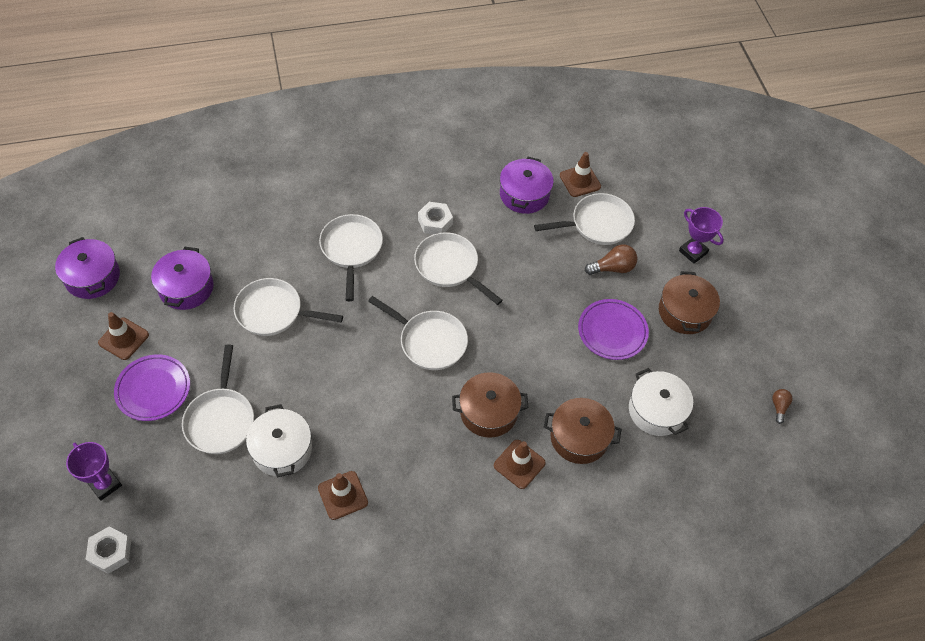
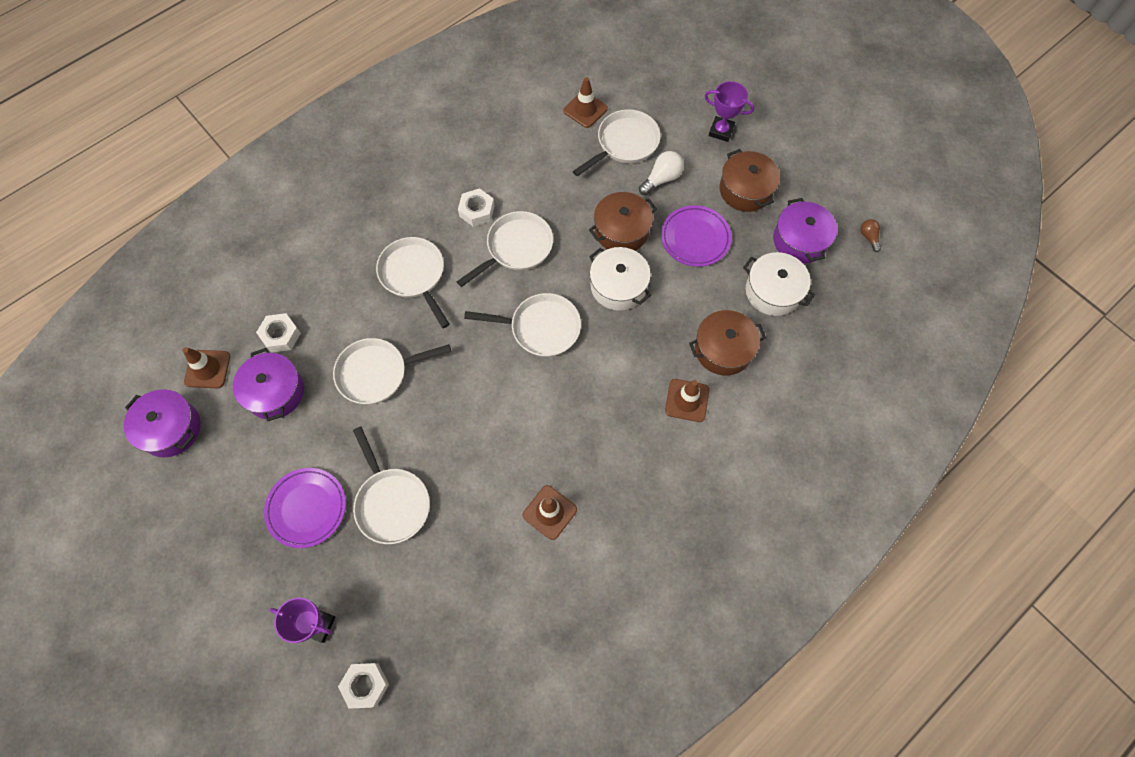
camera: 25 degrees left, 10 degrees up
(123, 339) = (244, 474): brown traffic cone -> brown traffic cone (207, 369)
(218, 246) = (281, 335): none -> white nut
(282, 449) = (467, 500): white pot -> white pot (618, 286)
(449, 267) = (516, 248): white pan -> white pan turned 120 degrees clockwise
(488, 412) = (632, 366): brown pot -> brown pot (621, 231)
(524, 194) = (543, 146): purple pot -> purple pot (800, 240)
(612, 268) = (661, 179): brown light bulb -> white light bulb

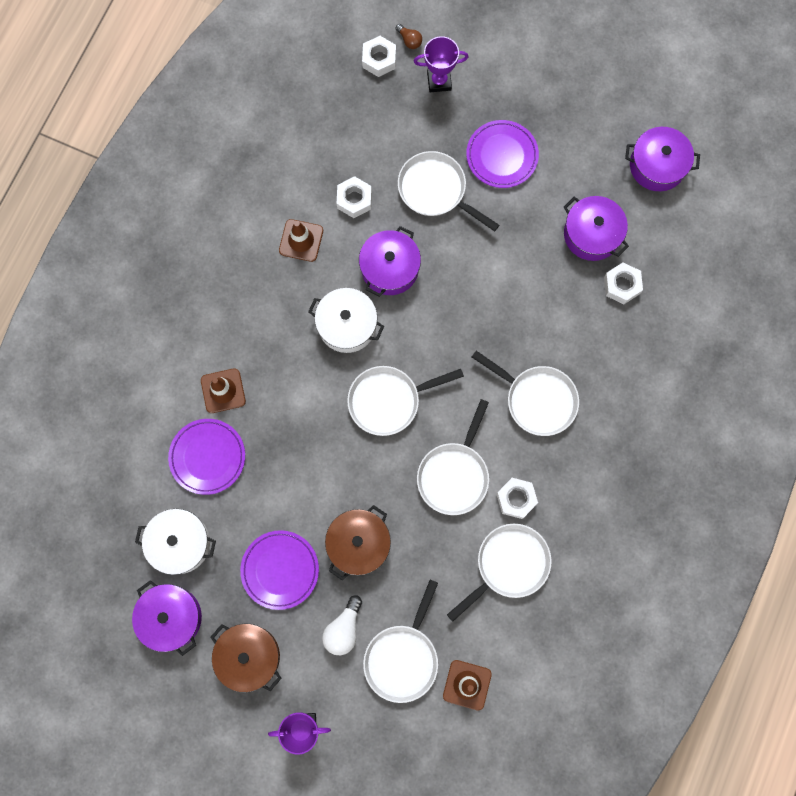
camera: 155 degrees right, 10 degrees up
(207, 369) = (664, 227): brown traffic cone -> none
(377, 373) = (513, 290): white pan -> white pan (508, 565)
(476, 531) = (354, 199): none -> white nut
(478, 445) = (390, 268): none -> purple pot
(618, 286) = (334, 478): white pot -> white pot (347, 325)
(723, 349) = (207, 457): brown pot -> purple plate
(868, 237) = (100, 655): brown light bulb -> brown light bulb (409, 40)

